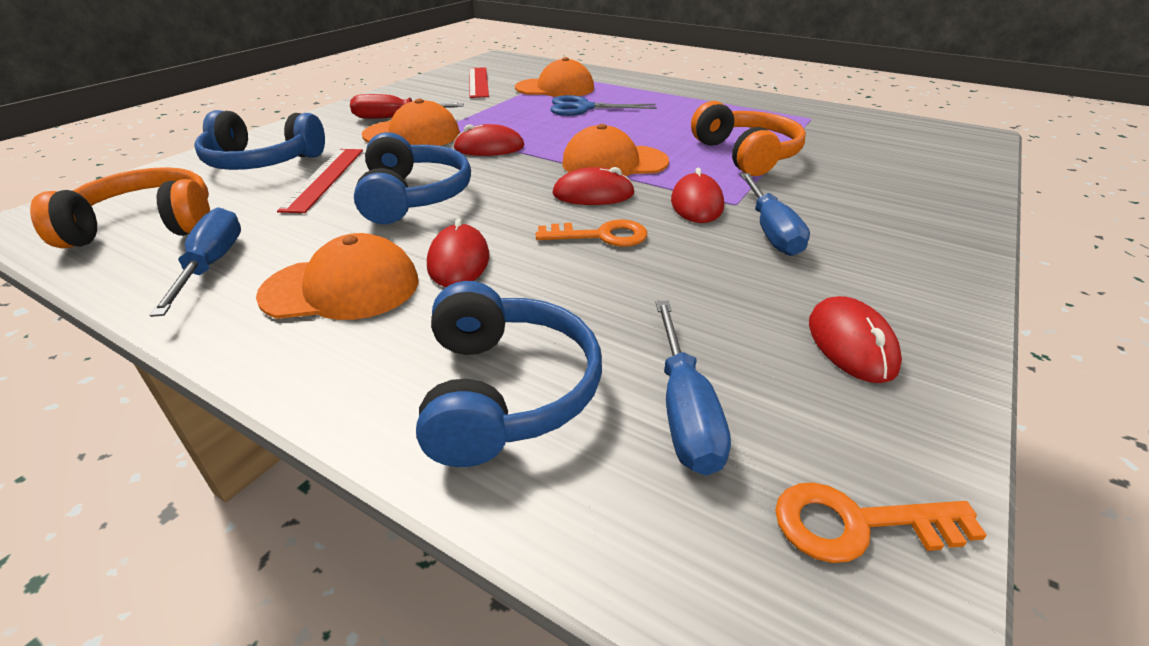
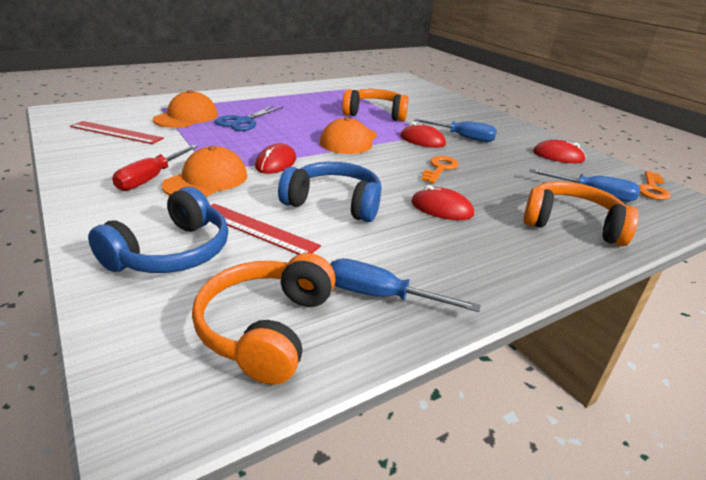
camera: 65 degrees left, 5 degrees down
(342, 288) = (451, 249): orange cap -> none
(505, 391) = (572, 224): blue headphones -> orange headphones
(593, 194) = (387, 156): red mouse -> none

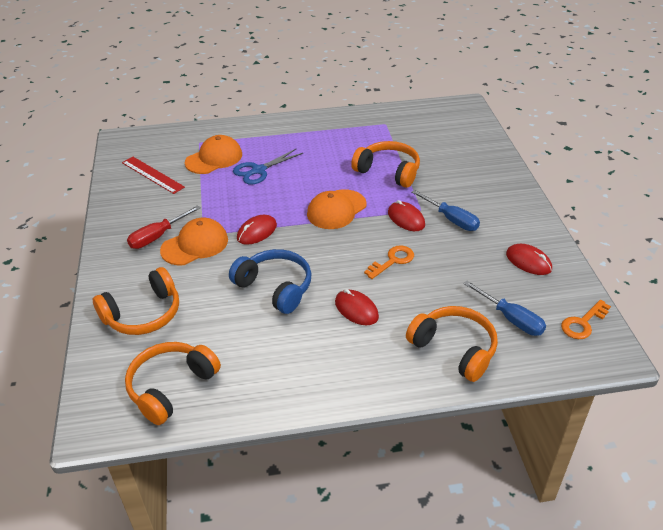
camera: 25 degrees right, 10 degrees up
(171, 252) = (143, 314): blue headphones -> orange headphones
(256, 229) = (205, 304): red ruler -> none
(380, 296) = (252, 380): blue screwdriver -> none

